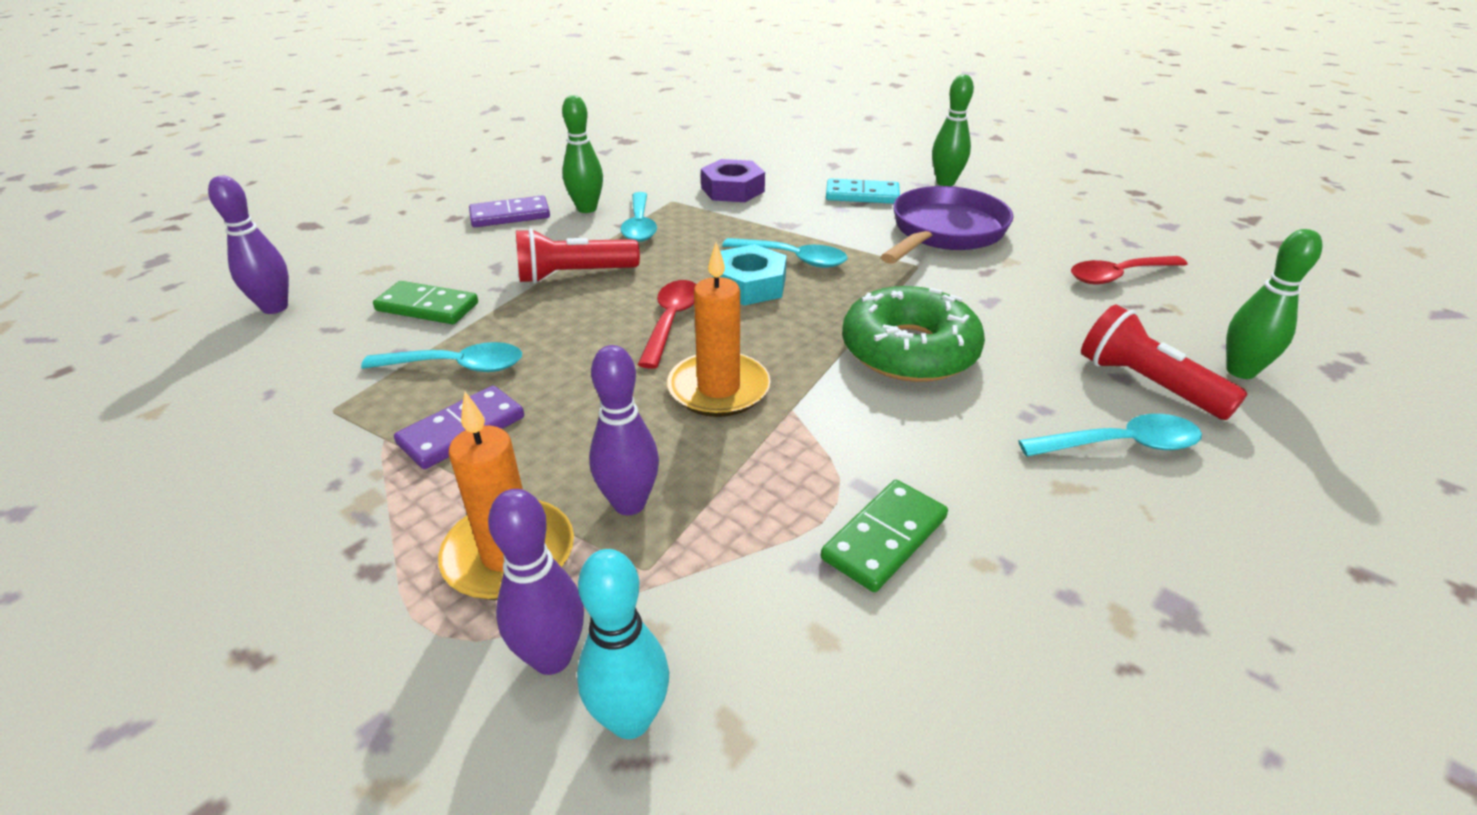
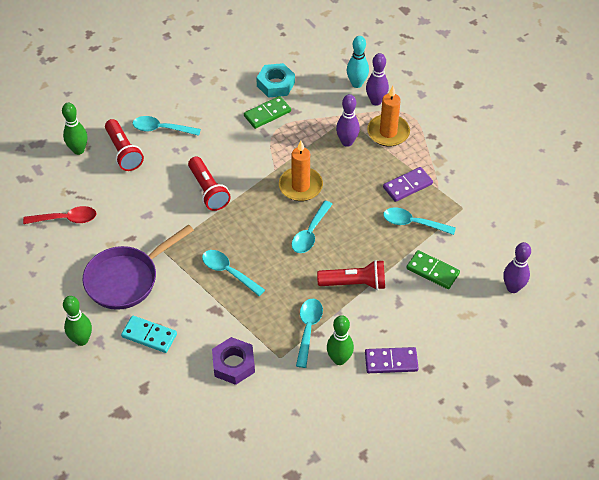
camera: 165 degrees left, 15 degrees up
(671, 321) = (310, 233): red spoon -> turquoise spoon
(749, 285) = (262, 253): turquoise nut -> turquoise nut (275, 84)
(909, 350) = (208, 190): green donut -> red flashlight

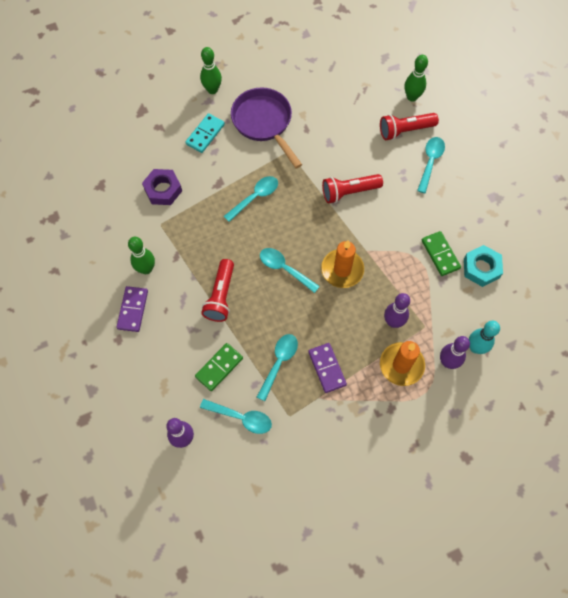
camera: 100 degrees right, 15 degrees up
(66, 219) = (335, 85): red spoon -> none
(308, 329) = (182, 250): turquoise spoon -> turquoise spoon (241, 418)

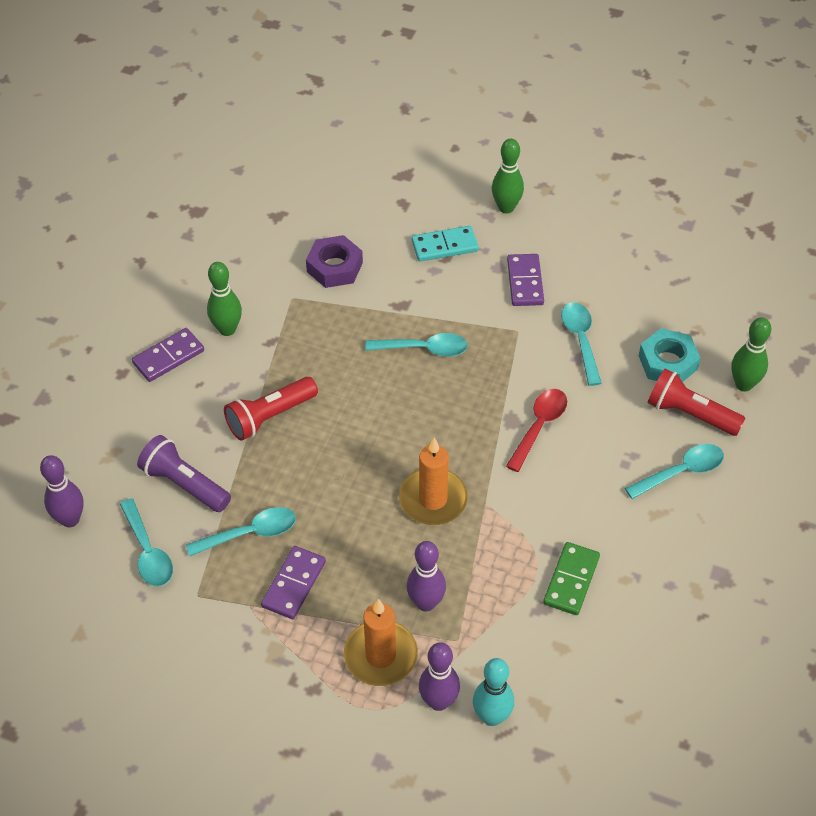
camera: 45 degrees right, 15 degrees down
(219, 367) = (185, 484): green domino -> purple flashlight
(264, 123) = (525, 282): purple pan -> purple domino
(284, 269) = (369, 445): turquoise spoon -> turquoise spoon (580, 340)
(349, 192) = (539, 426): red flashlight -> red spoon
(481, 268) = (606, 638): turquoise nut -> turquoise nut (668, 362)

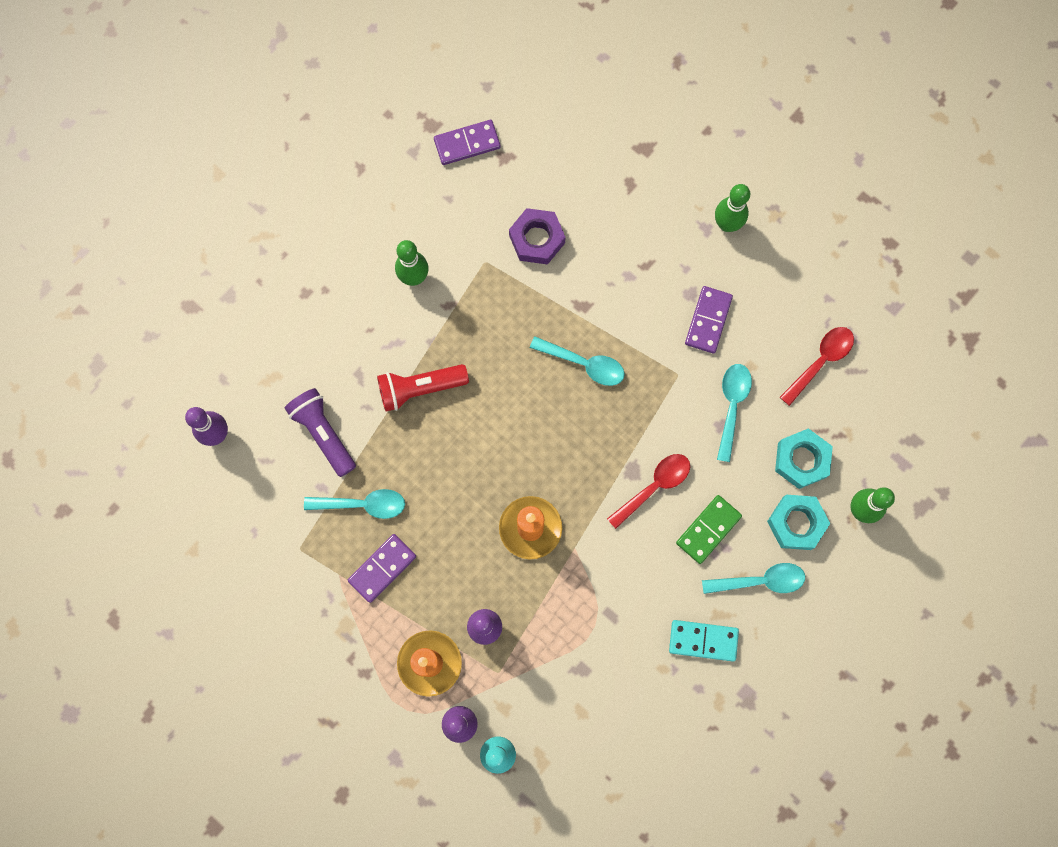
camera: 20 degrees right, 25 degrees up
(148, 552) = (272, 491): turquoise spoon -> none
(168, 357) = (352, 290): purple domino -> purple domino (467, 144)
(444, 246) = (649, 250): turquoise domino -> turquoise domino (703, 640)
(571, 580) = (616, 652): green domino -> green domino (708, 529)
(644, 282) = (820, 361): none -> red spoon
(690, 414) = (796, 523): red flashlight -> turquoise nut

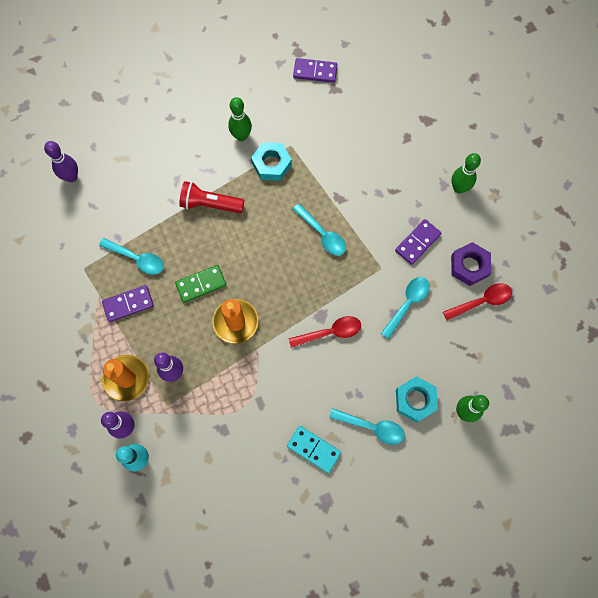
camera: 25 degrees right, 5 degrees down
(323, 433) = (136, 205): purple flashlight -> none
(537, 239) = (330, 146): purple nut -> purple nut (469, 266)
(708, 529) = (353, 377): green domino -> green domino (201, 284)
(801, 460) = (438, 360): turquoise nut -> turquoise nut (271, 164)

